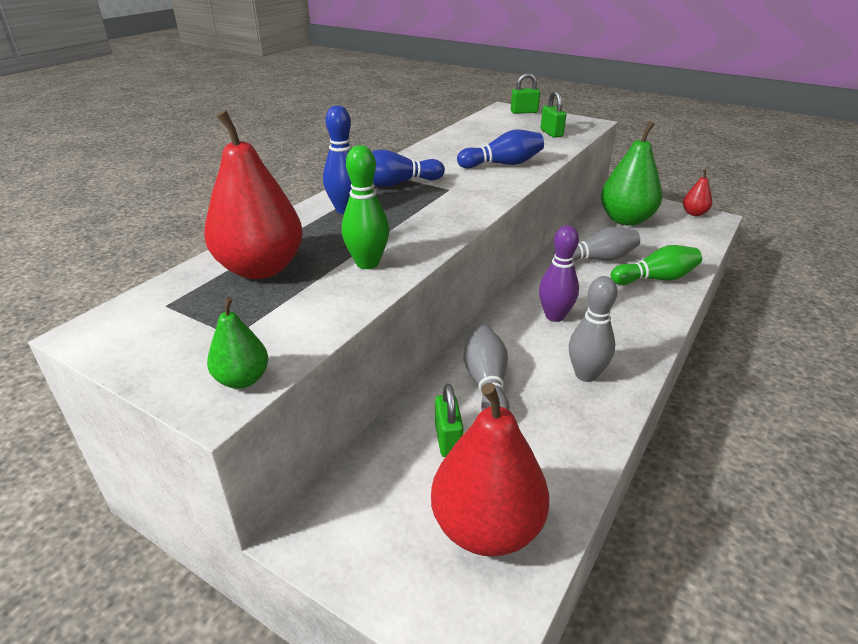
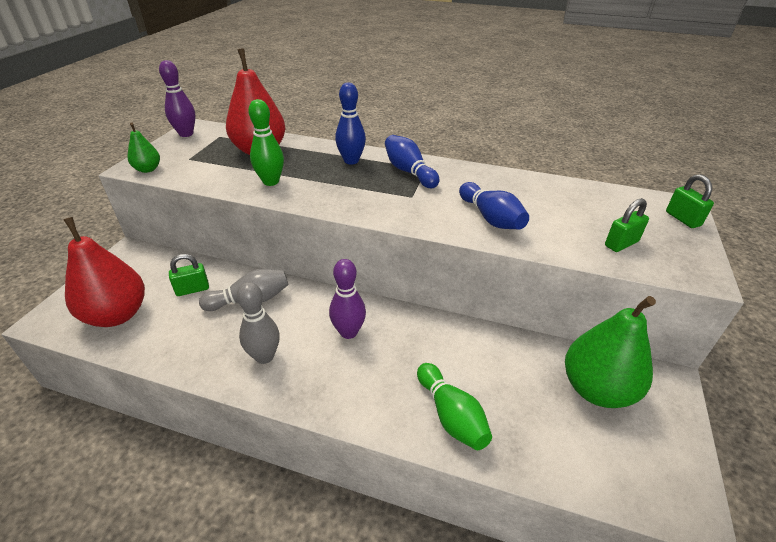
camera: 75 degrees right, 5 degrees up
(116, 341) = (186, 134): none -> purple bowling pin
(597, 259) = (472, 361): grey bowling pin -> none
(694, 213) = (684, 479): red pear -> none

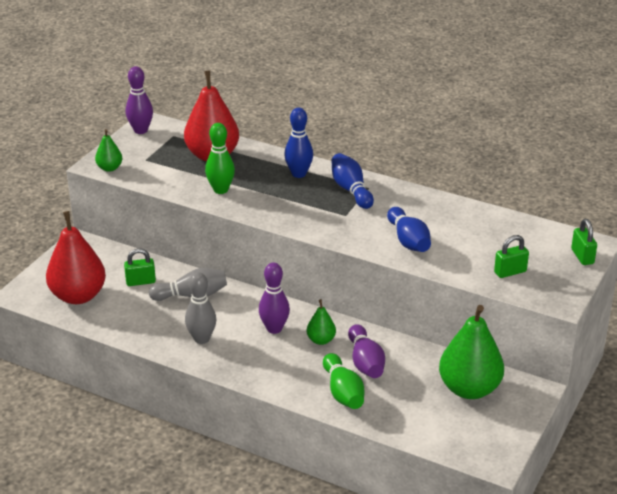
camera: 10 degrees right, 5 degrees down
(405, 341) = (321, 340): none -> green pear
(464, 366) = (365, 362): none -> purple bowling pin

